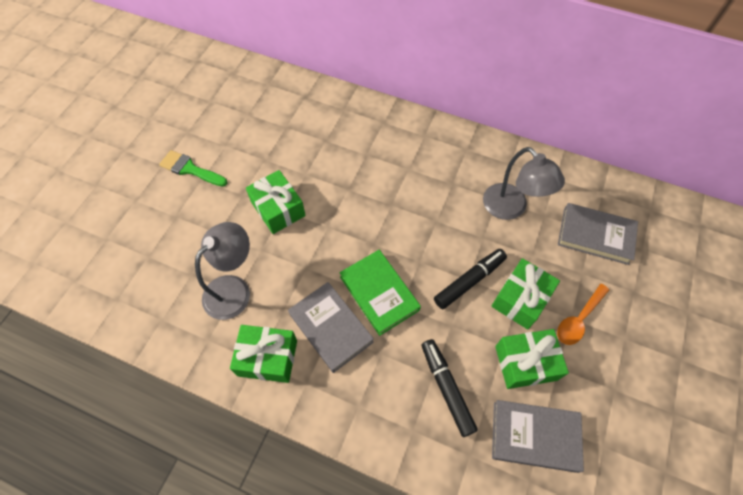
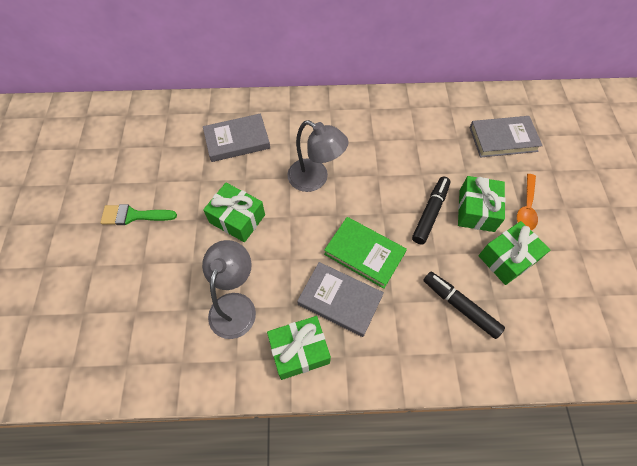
camera: 25 degrees left, 0 degrees up
(511, 208) = (430, 142): grey lamp -> grey lamp (315, 179)
(534, 436) = (545, 312): grey book -> grey book (237, 140)

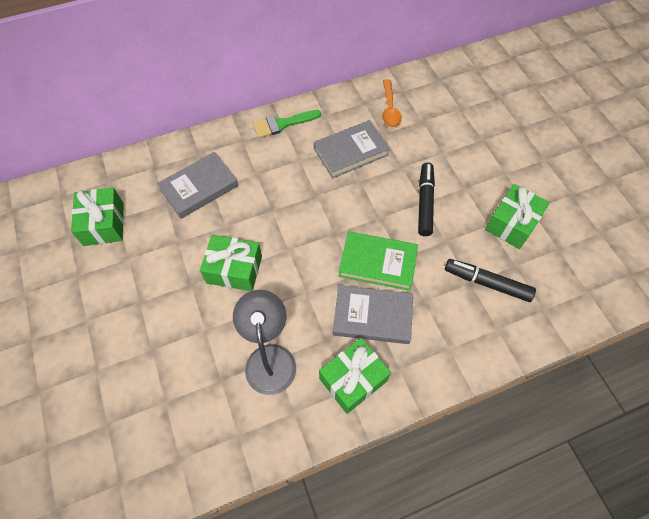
camera: 20 degrees left, 0 degrees up
(133, 216) = (118, 303): green brush -> green brush (282, 124)
(315, 179) = (298, 203): grey lamp -> none
(476, 210) = (467, 186): green gift -> green gift (104, 224)
(503, 139) = (464, 109): grey book -> grey book (351, 152)
(526, 208) = (510, 170): orange spoon -> orange spoon (390, 109)

